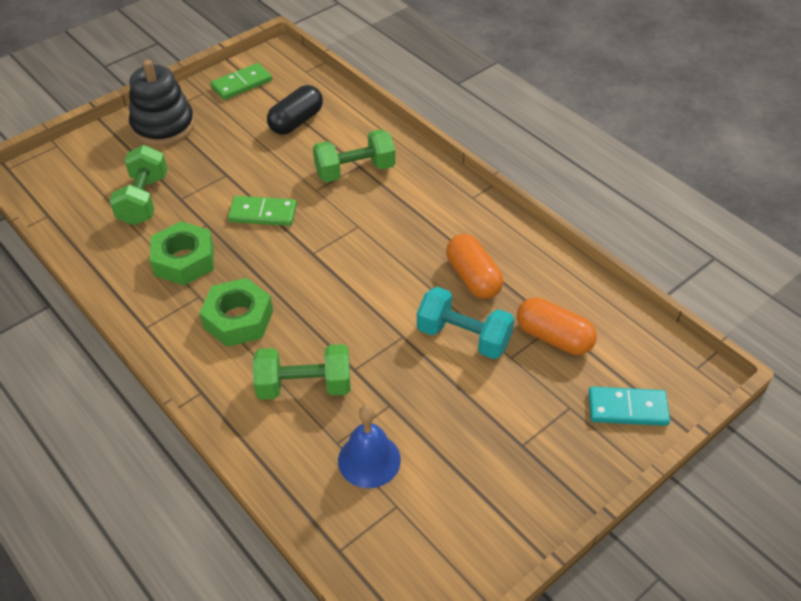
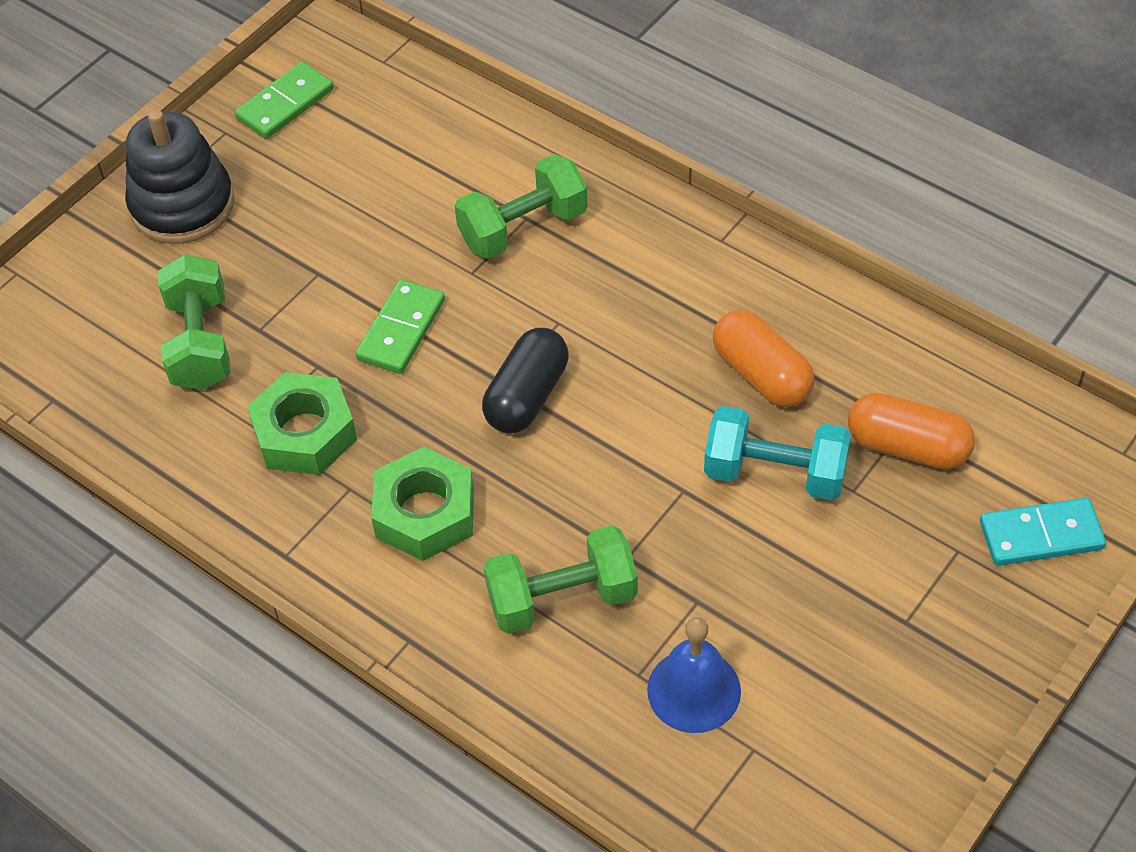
camera: 10 degrees left, 5 degrees up
(263, 213) = (401, 330): green domino -> green domino turned 60 degrees counterclockwise
(296, 121) = (399, 157): black capsule -> black capsule (527, 396)

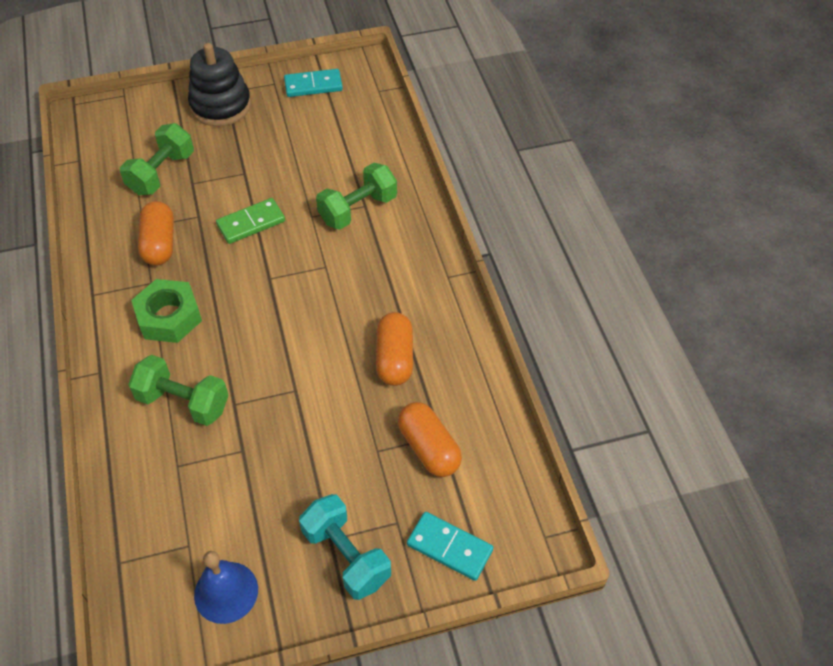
camera: 35 degrees right, 0 degrees up
(285, 104) = (313, 85): green domino -> turquoise domino
(305, 433) = (159, 244): green nut -> orange capsule
(523, 228) = (358, 209): green dumbbell -> green dumbbell turned 45 degrees counterclockwise
(527, 396) = (272, 292): black capsule -> none
(694, 690) = (193, 493): blue bell -> blue bell (226, 592)
(775, 473) = (347, 413): turquoise dumbbell -> turquoise dumbbell (346, 556)

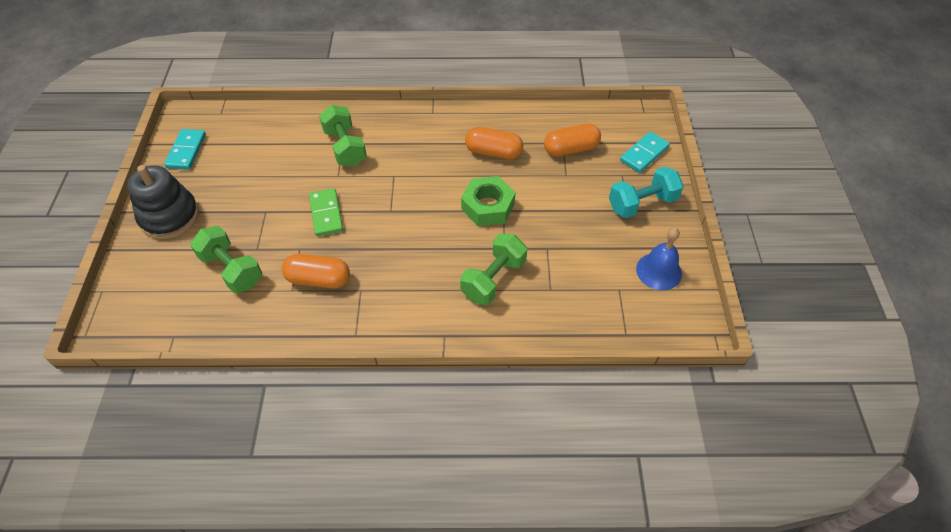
camera: 75 degrees left, 0 degrees up
(169, 317) = (404, 280): green nut -> green nut (488, 206)

